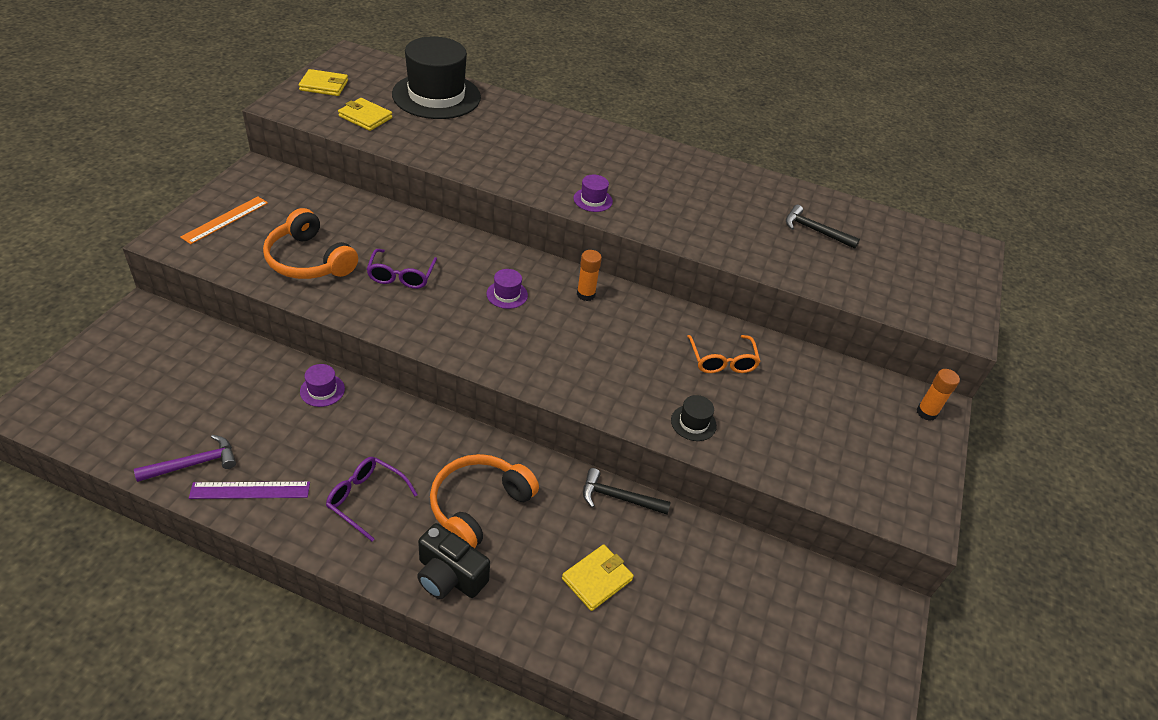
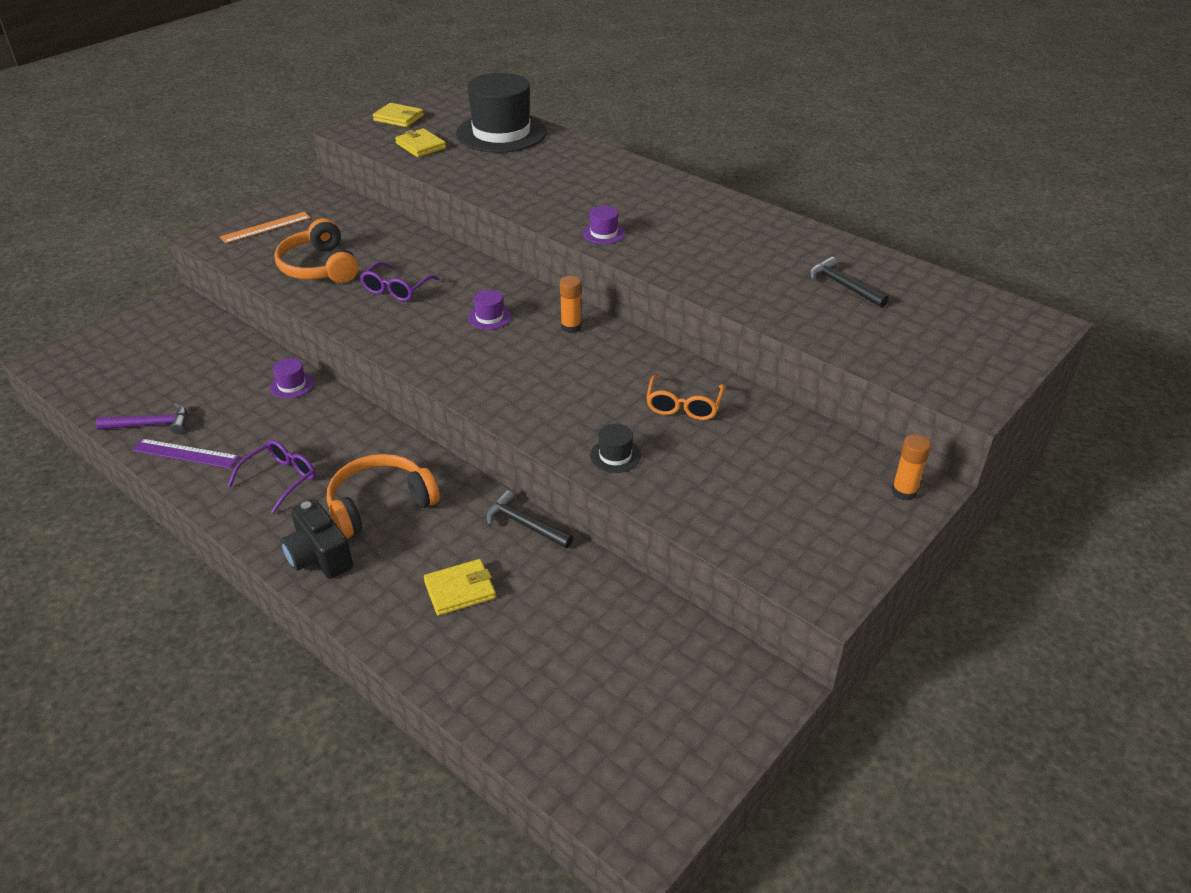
camera: 25 degrees right, 5 degrees down
(366, 499) = (280, 479): purple glasses -> purple glasses turned 75 degrees clockwise

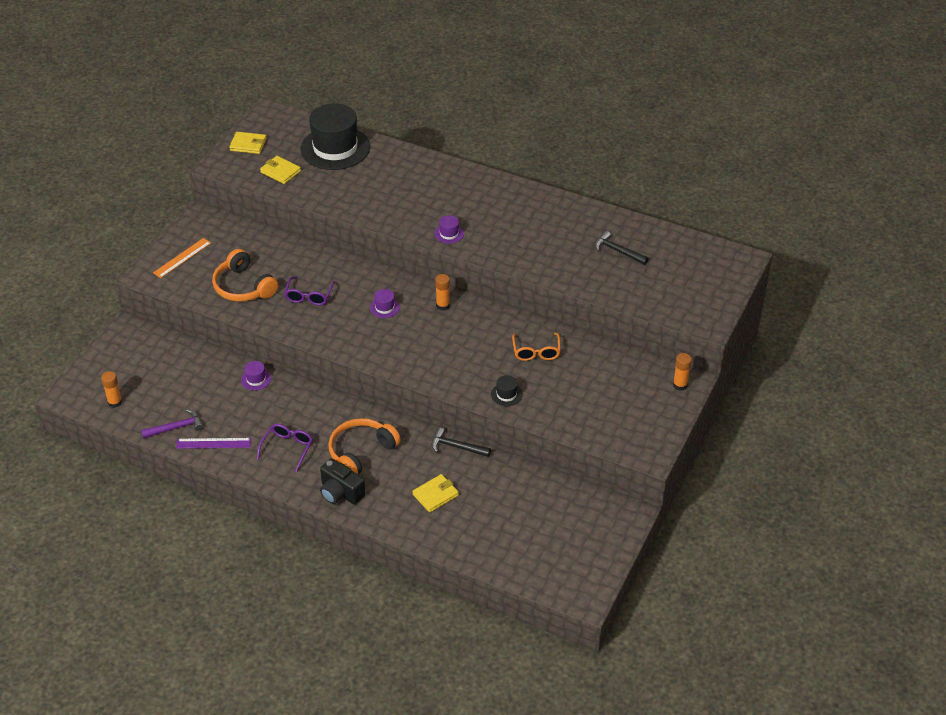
camera: 15 degrees left, 5 degrees up
(97, 381) = (115, 402): none -> orange glue stick

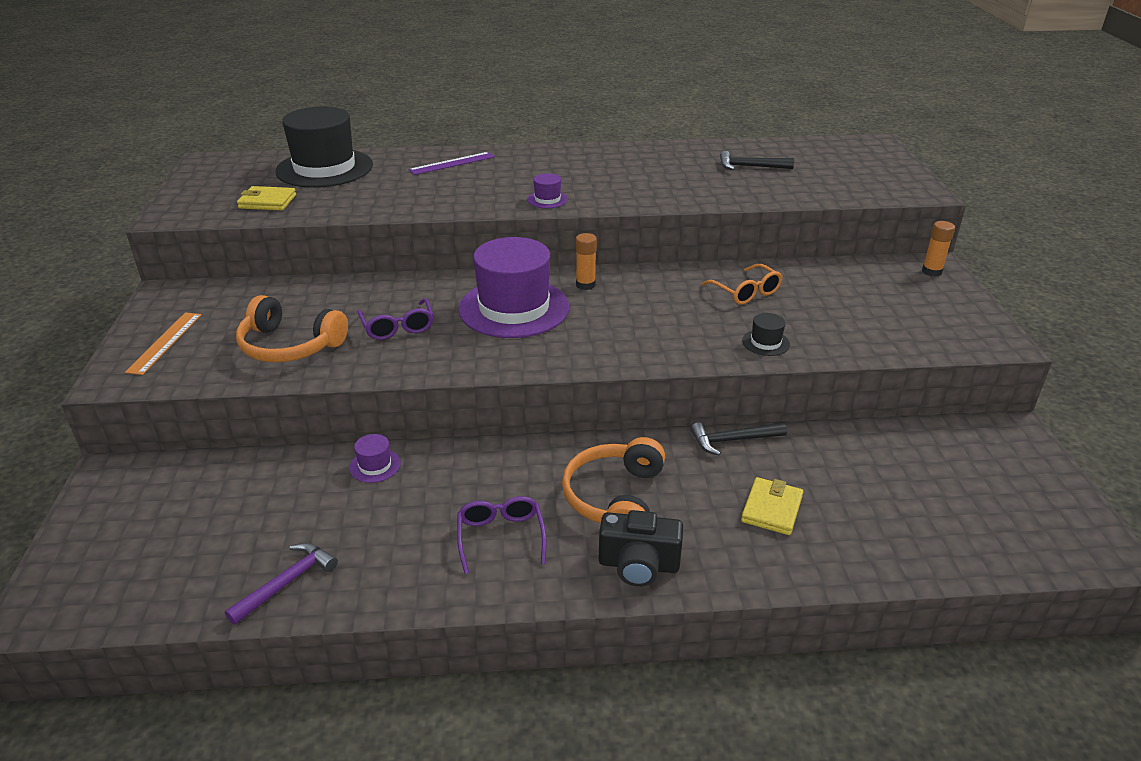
camera: 30 degrees left, 10 degrees down
(115, 402) = (143, 588): orange glue stick -> none
(213, 443) = (371, 580): purple ruler -> purple ruler (452, 163)
(248, 145) = (199, 190): yellow wallet -> none
(384, 307) = (514, 308): purple hat -> purple hat, size x2.50

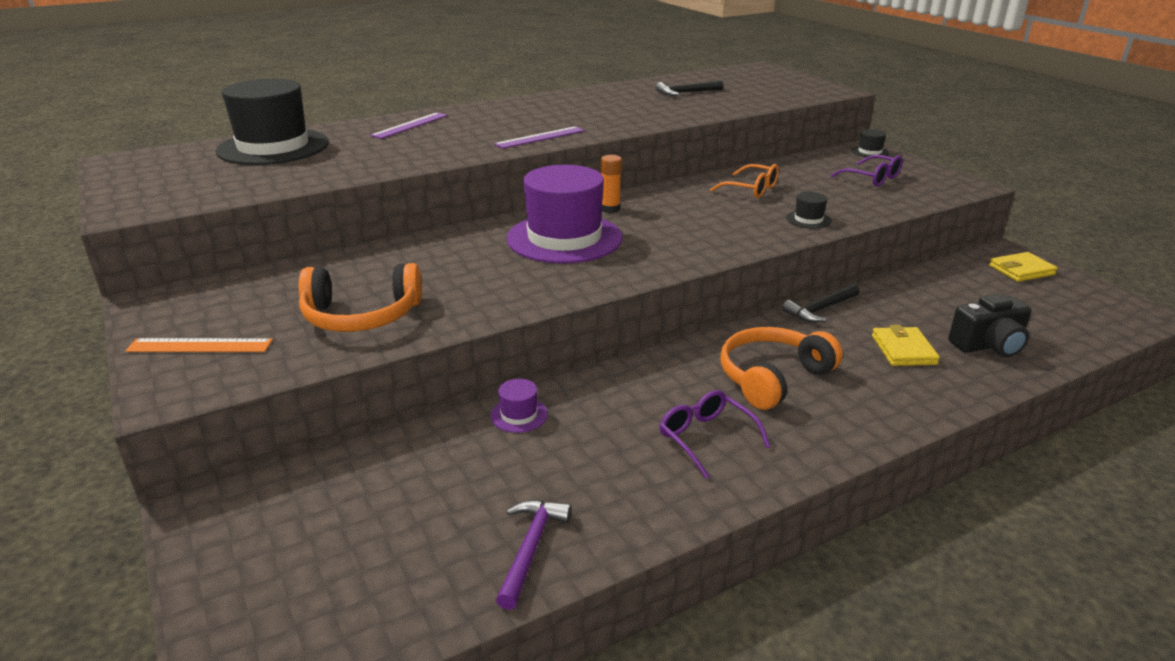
camera: 25 degrees left, 5 degrees down
(165, 342) = (200, 346): orange ruler -> orange ruler turned 75 degrees counterclockwise
(267, 202) = (239, 182): yellow wallet -> yellow wallet (1021, 270)
(398, 327) = (464, 275): purple glasses -> purple glasses (872, 178)
(547, 199) = (540, 137): purple hat -> purple ruler
(615, 498) = (772, 377): orange headphones -> orange headphones turned 60 degrees clockwise
(638, 565) = (847, 422): black camera -> black camera (988, 346)
(931, 271) = (870, 152): orange glue stick -> black hat

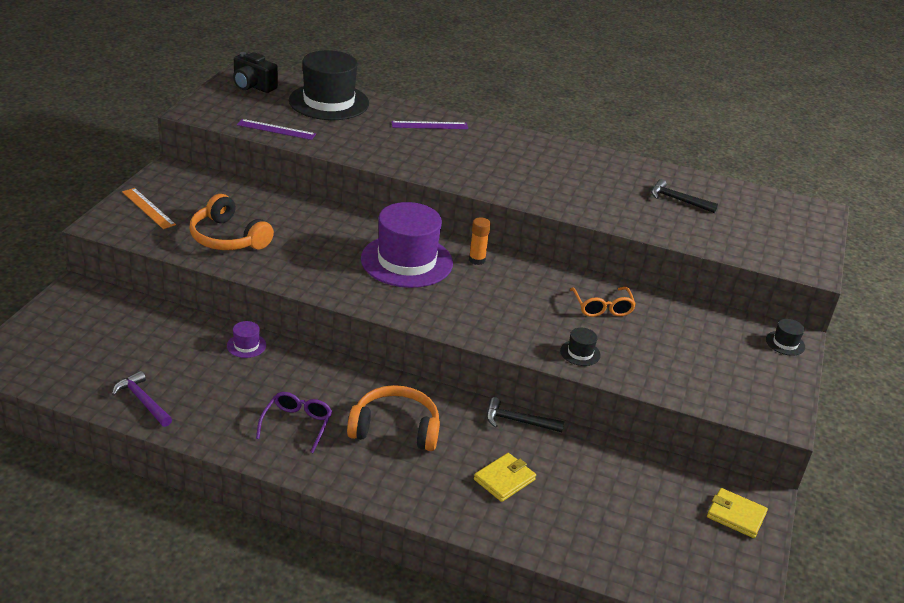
camera: 45 degrees right, 5 degrees up
(530, 548) = (142, 401): purple hammer -> purple hammer turned 105 degrees counterclockwise
(540, 137) = (478, 180): purple ruler -> purple ruler (276, 129)
(872, 178) = (718, 361): purple glasses -> none
(988, 346) = (564, 523): black camera -> black camera (253, 86)

